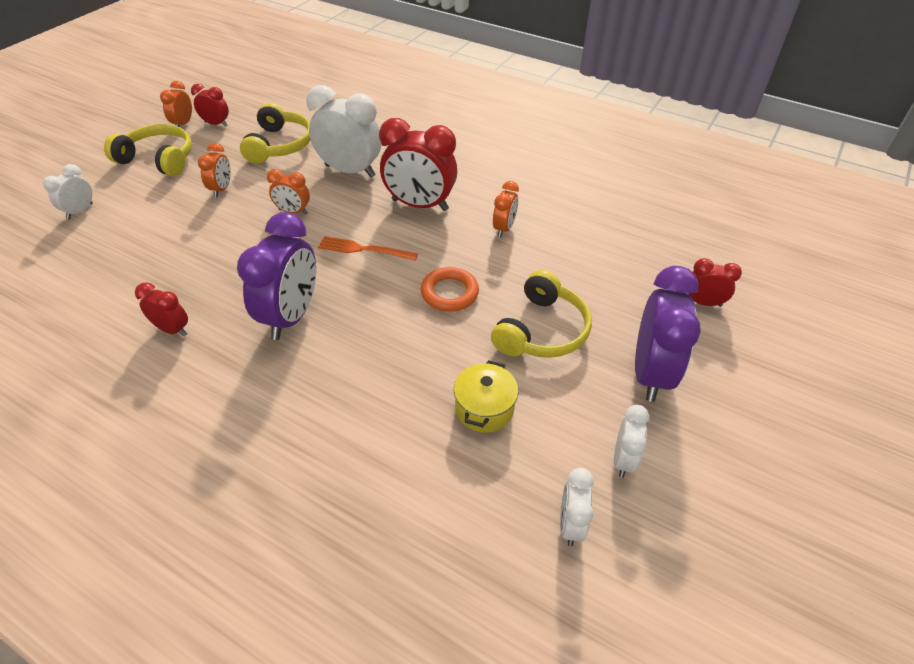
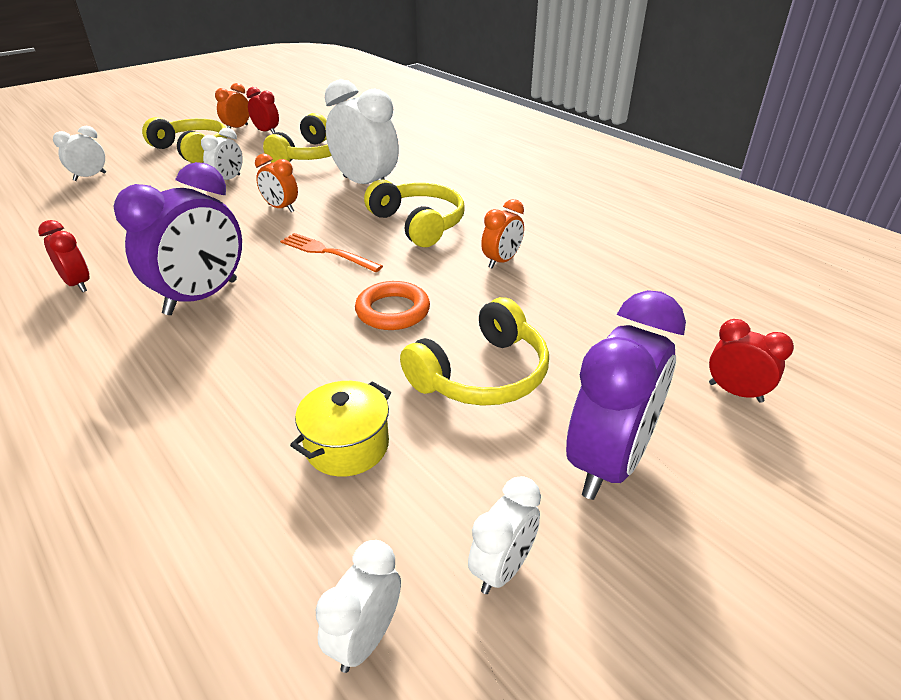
camera: 20 degrees right, 10 degrees down
(221, 189) = (228, 180): orange clock -> white clock
(420, 205) = (418, 224): red clock -> yellow headphones

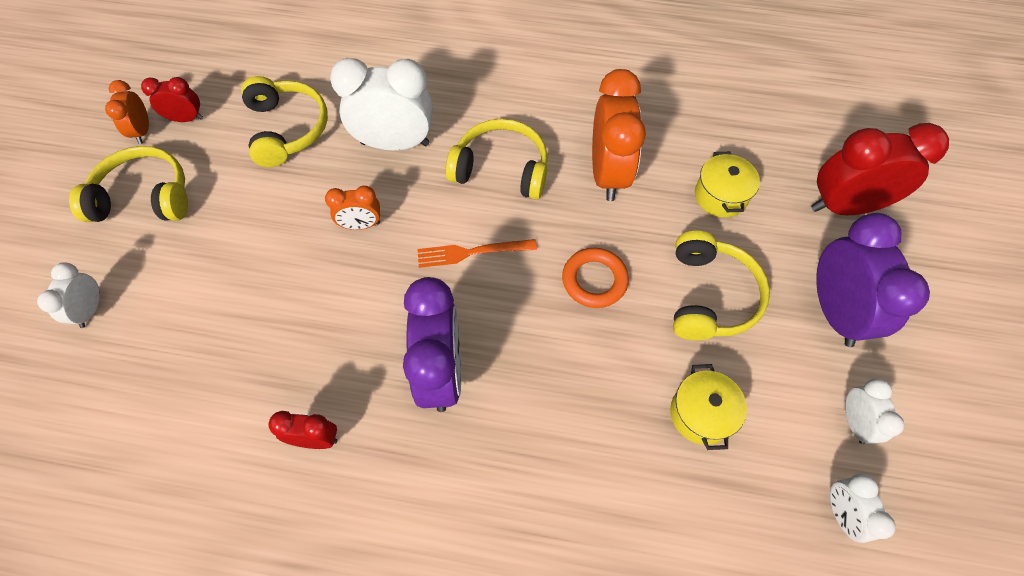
camera: 40 degrees left, 25 degrees up
(228, 180) = (254, 219): white clock -> none
(501, 261) = (608, 173): orange clock -> orange clock, size x1.94
(591, 319) = (720, 196): none -> yellow pot
(735, 392) = (845, 206): red clock -> red clock, size x1.94

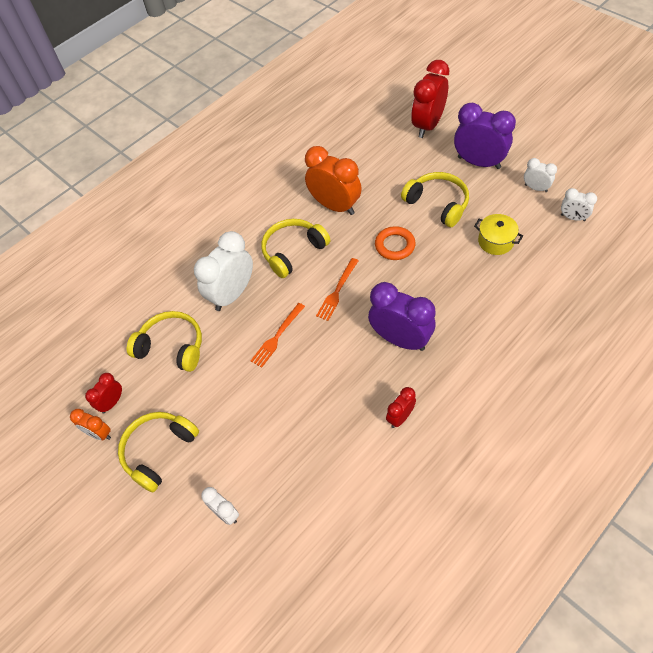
camera: 50 degrees left, 5 degrees down
(361, 225) = (277, 337): orange clock -> orange fork
(720, 196) = (385, 168): yellow pot -> none

